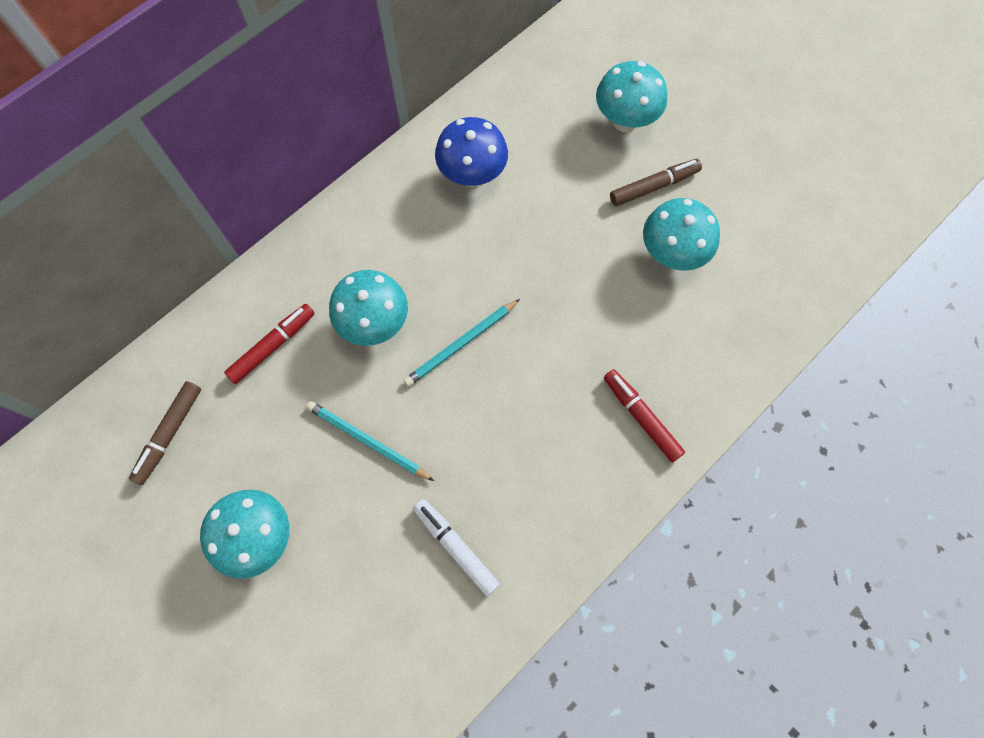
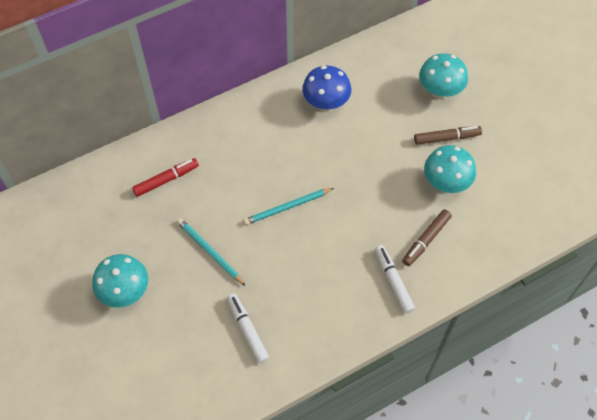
camera: 15 degrees right, 10 degrees down
(169, 434) = (87, 217): brown marker -> brown marker (426, 240)
(374, 324) = (235, 181): turquoise mushroom -> none
(641, 417) = (393, 281): red marker -> white marker

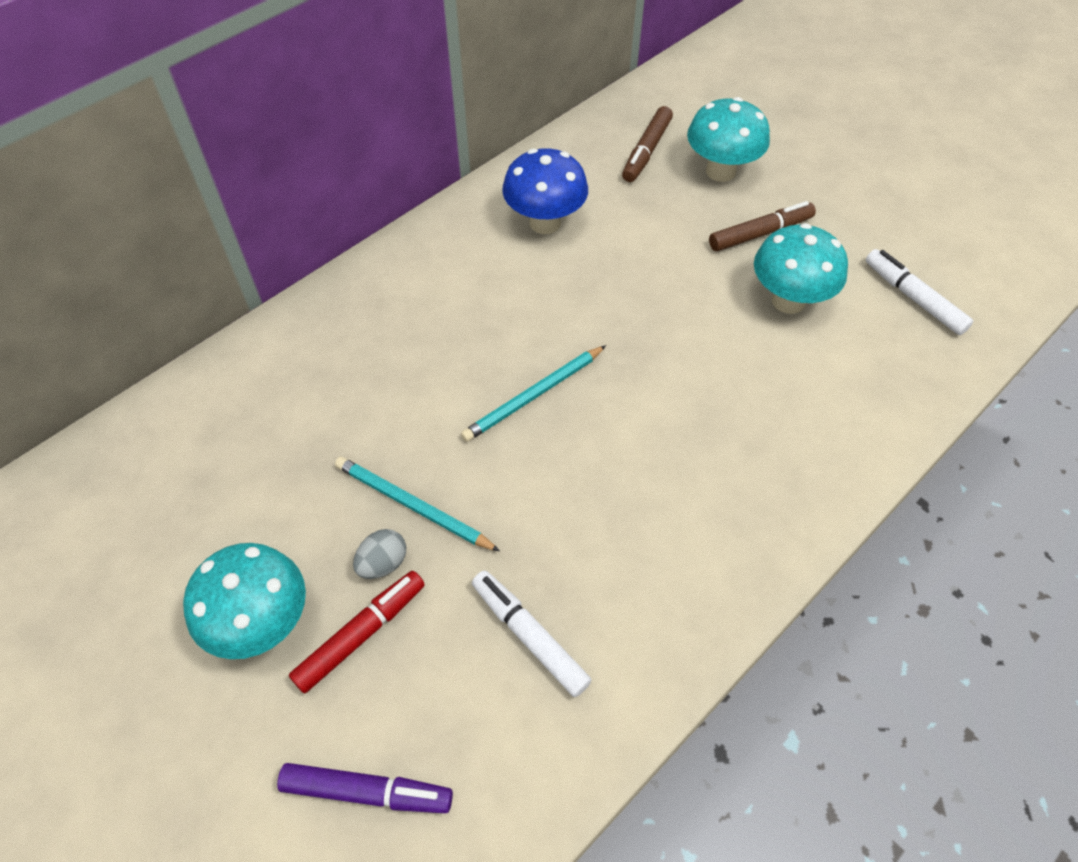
camera: 15 degrees left, 5 degrees down
(155, 379) = (367, 792): none -> purple marker
(166, 180) = (297, 398): red marker -> red marker (361, 634)
(188, 277) = (383, 563): none -> grey egg
(393, 281) = (768, 477): white marker -> white marker (913, 298)
(426, 240) = (794, 396): brown marker -> brown marker (646, 151)

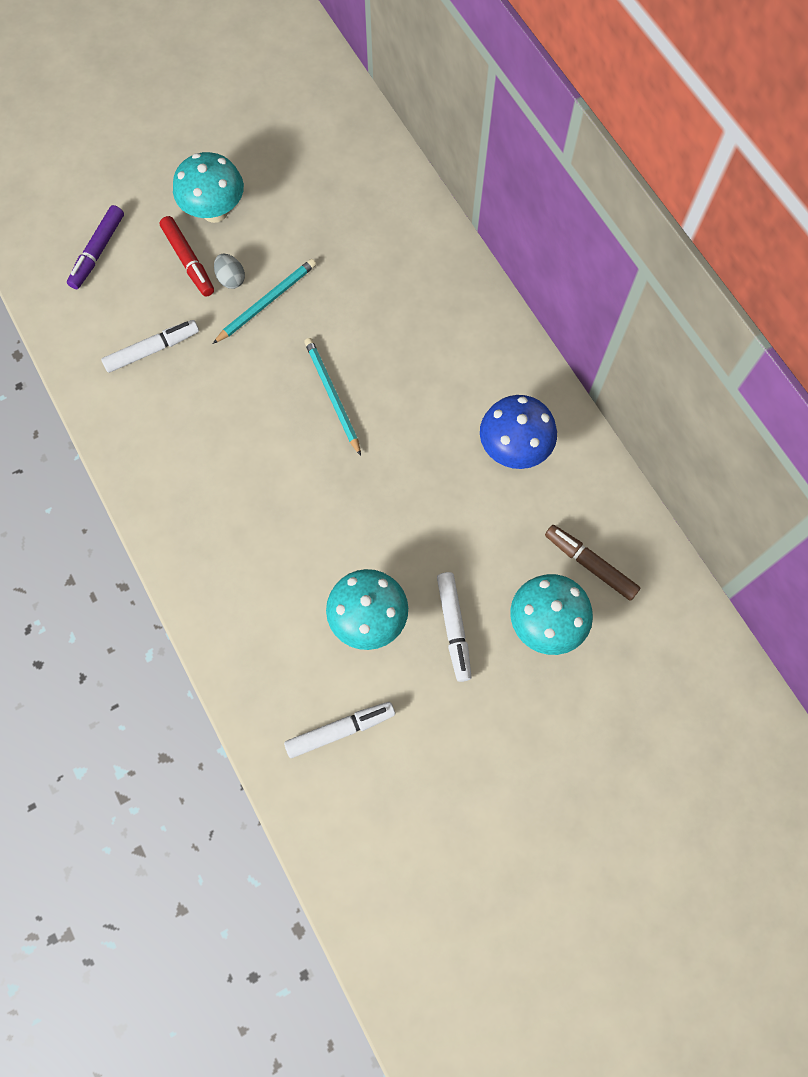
camera: 105 degrees right, 15 degrees up
(760, 233) = (453, 628): brown marker -> white marker

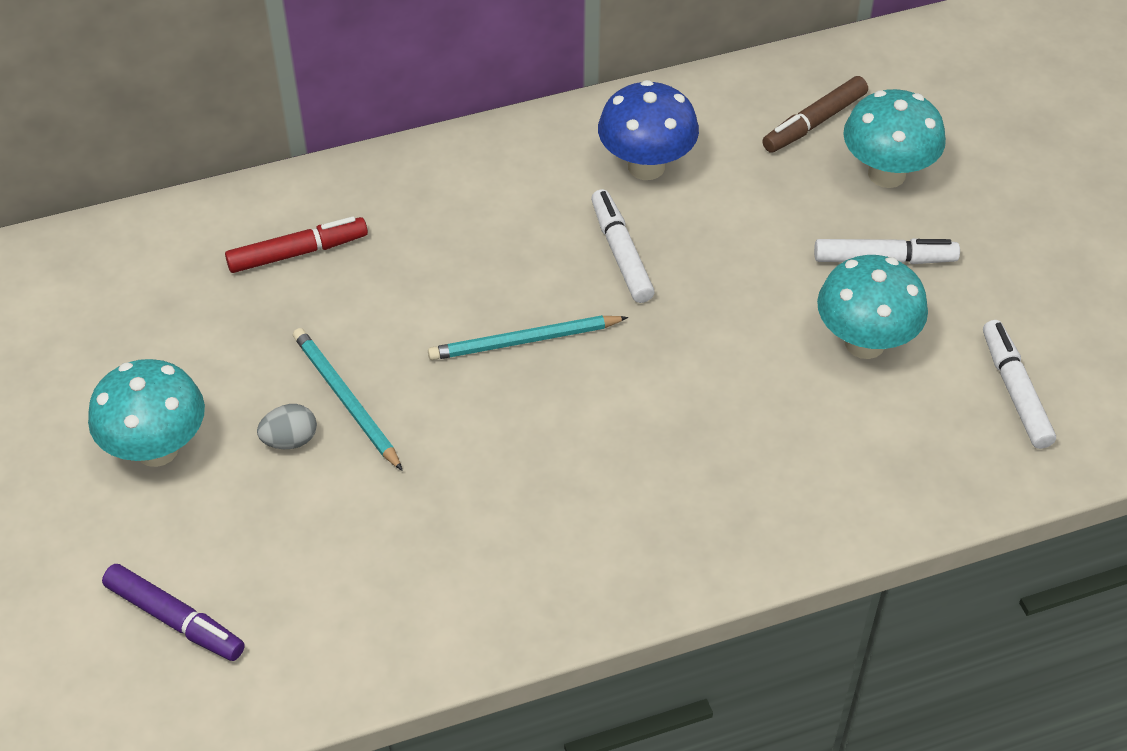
camera: 80 degrees left, 20 degrees down
(152, 350) = (387, 555): white marker -> white marker (621, 253)
(188, 261) = (238, 493): red marker -> red marker (298, 252)

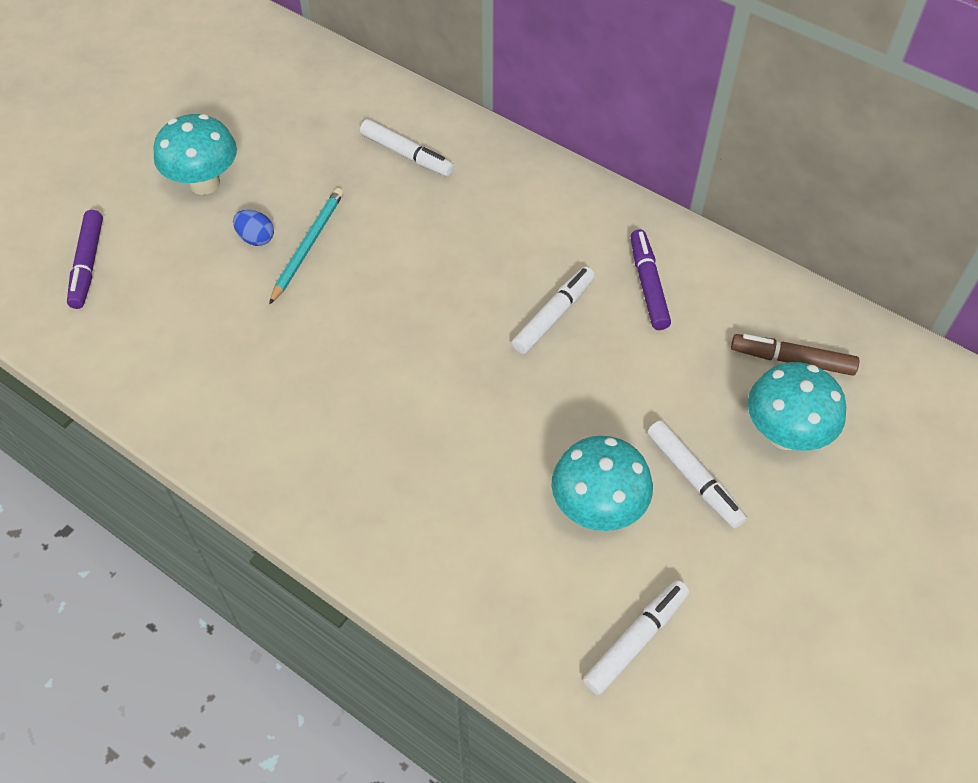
camera: 55 degrees right, 5 degrees up
(290, 440) = (256, 238): grey egg -> blue egg
(298, 252) = (407, 155): red marker -> white marker
(524, 341) = (429, 307): turquoise pencil -> none
(646, 166) = (648, 285): blue mushroom -> purple marker

